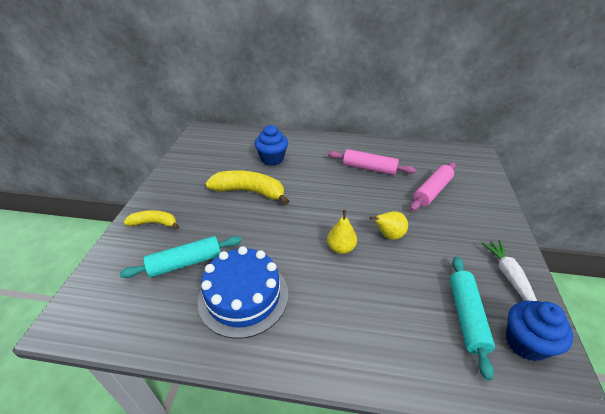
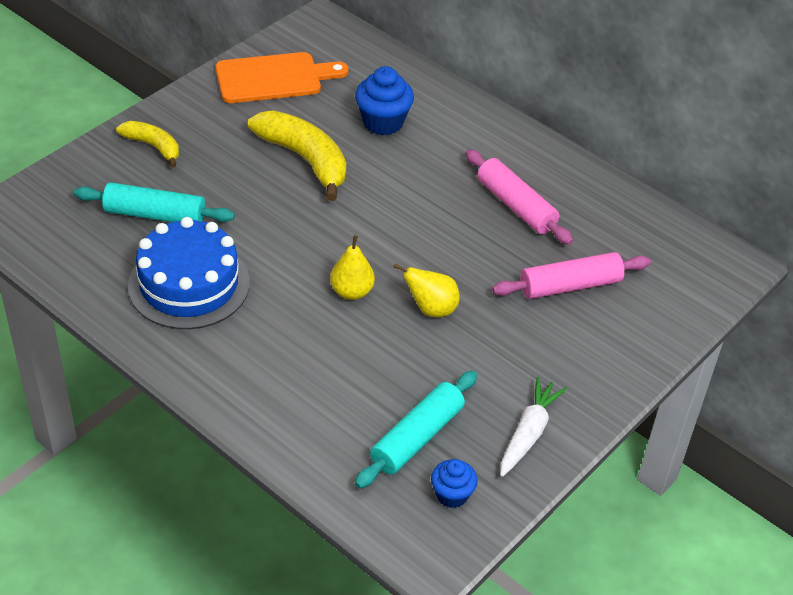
camera: 30 degrees right, 5 degrees up
(198, 161) = (273, 78): none -> orange cutting board
(525, 343) = (452, 495): blue cupcake -> blue cupcake, size x0.62

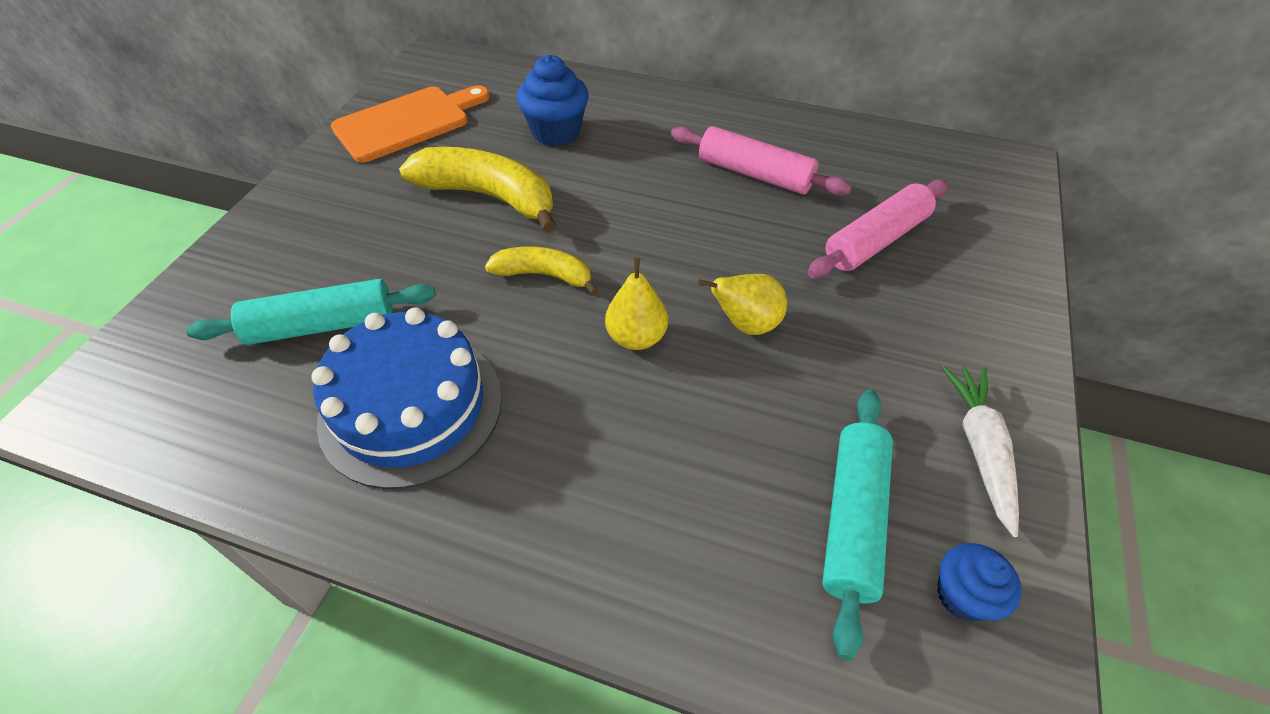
camera: 20 degrees left, 5 degrees up
(153, 146) = (287, 239): yellow banana -> yellow banana (544, 275)

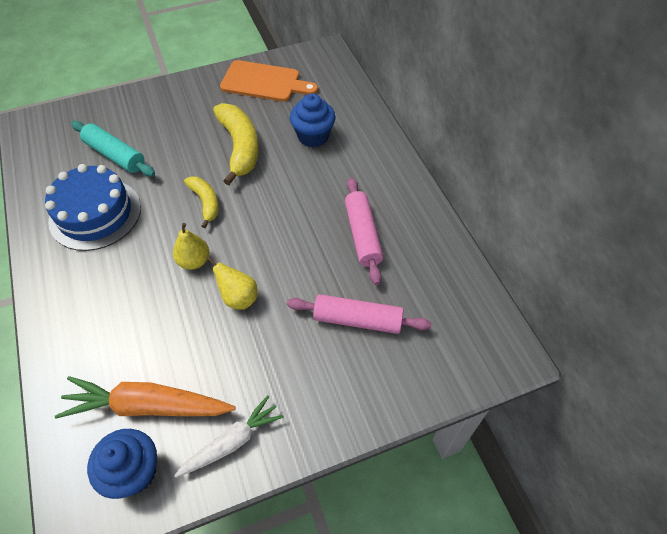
camera: 50 degrees right, 5 degrees up
(853, 519) = (147, 406): turquoise rolling pin -> orange carrot
(962, 595) = (134, 472): blue cupcake -> blue cupcake, size x1.61

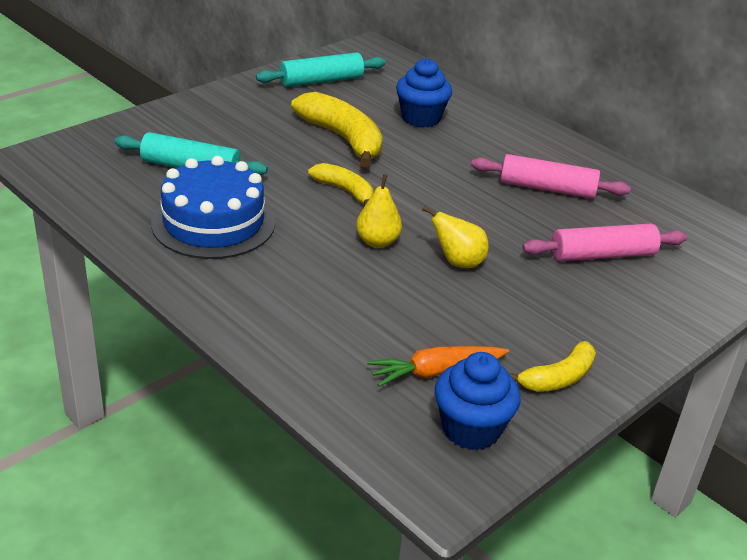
camera: 25 degrees left, 20 degrees down
(147, 406) = (436, 372): orange carrot -> orange carrot, size x0.65
(232, 442) = (558, 378): white carrot -> yellow banana
(264, 82) = (321, 80): orange cutting board -> turquoise rolling pin
(362, 235) = (547, 188): pink rolling pin -> pink rolling pin turned 45 degrees counterclockwise

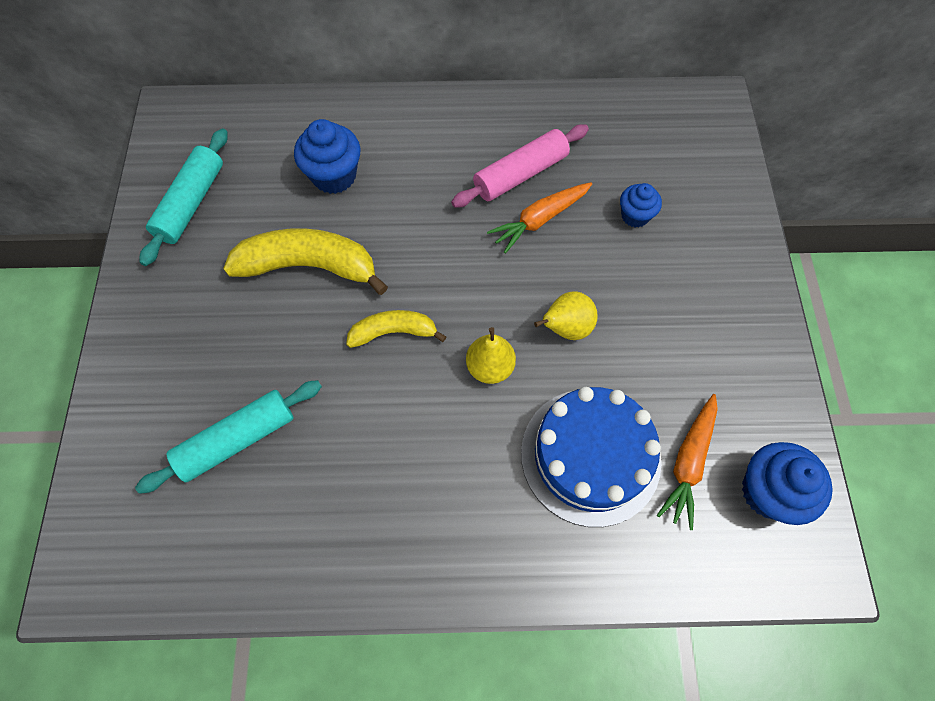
camera: 45 degrees left, 30 degrees up
(213, 223) = (349, 486): blue cake -> blue cake (590, 456)
(525, 213) = (540, 220): none -> orange carrot
(558, 378) = (753, 379): yellow banana -> none
(602, 255) = (635, 216): pink rolling pin -> blue cupcake

